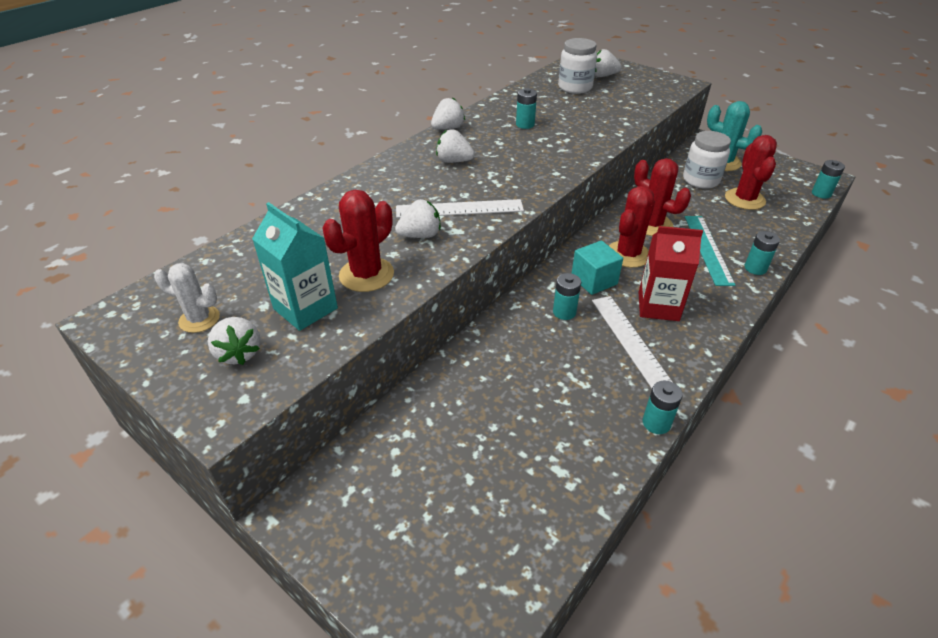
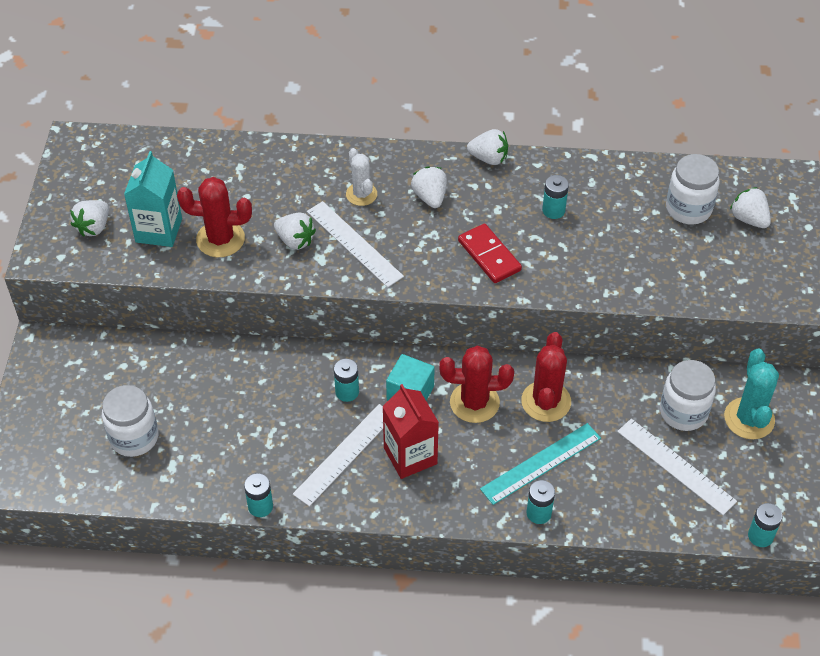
camera: 55 degrees right, 10 degrees up
(199, 319) = (107, 185): white cactus -> white cactus (361, 194)
(498, 486) = (134, 437): none -> white jar
(539, 160) = (489, 256): none -> red domino
(744, 199) = (676, 466): red cactus -> white ruler

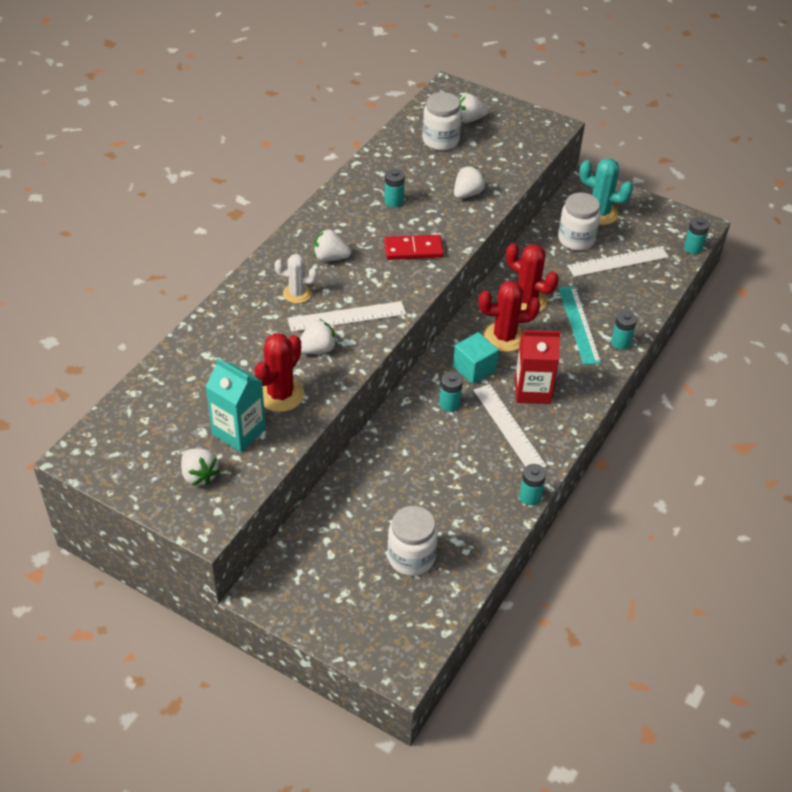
camera: 65 degrees left, 5 degrees down
(474, 402) = (504, 337): red cactus -> red cactus turned 60 degrees clockwise
(489, 158) = (315, 212): white strawberry -> white strawberry (467, 194)

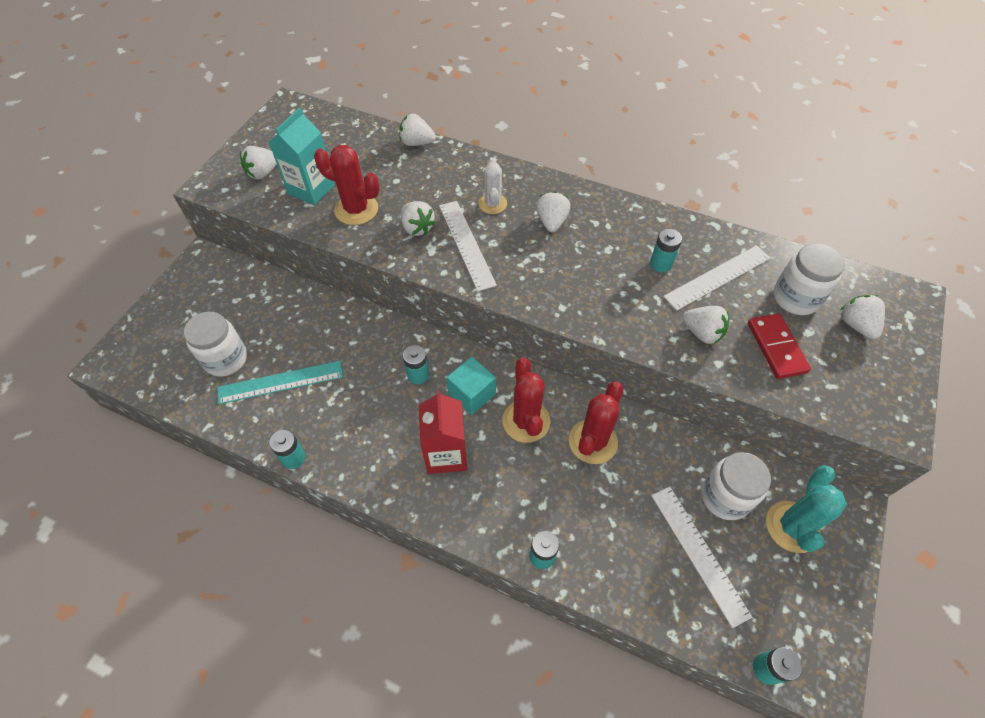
camera: 85 degrees right, 10 degrees up
(188, 342) = (417, 143): none -> white strawberry
(413, 250) = (583, 289): red domino -> red domino (776, 347)
(509, 427) = (389, 433): white ruler -> white ruler (718, 277)
(579, 324) = (564, 504): turquoise ruler -> turquoise ruler (280, 382)

